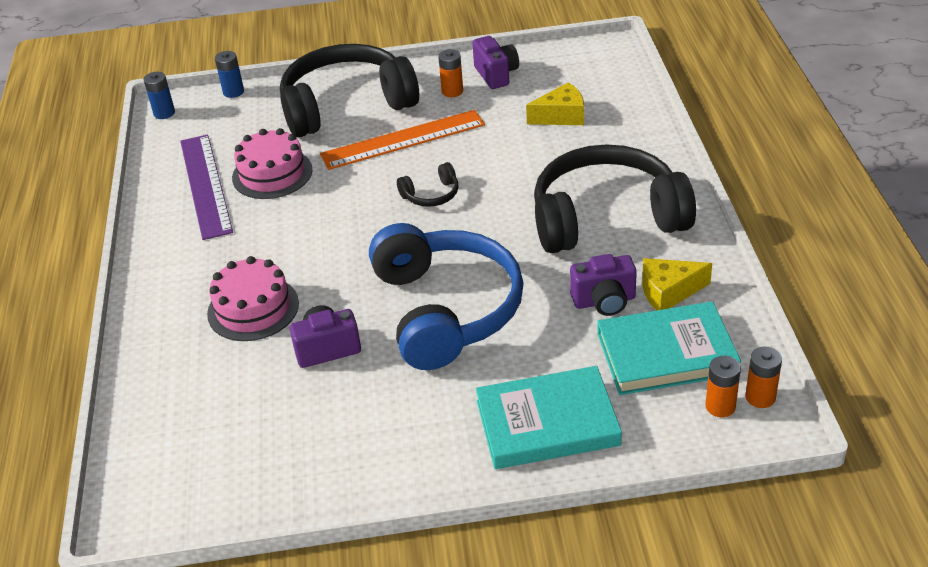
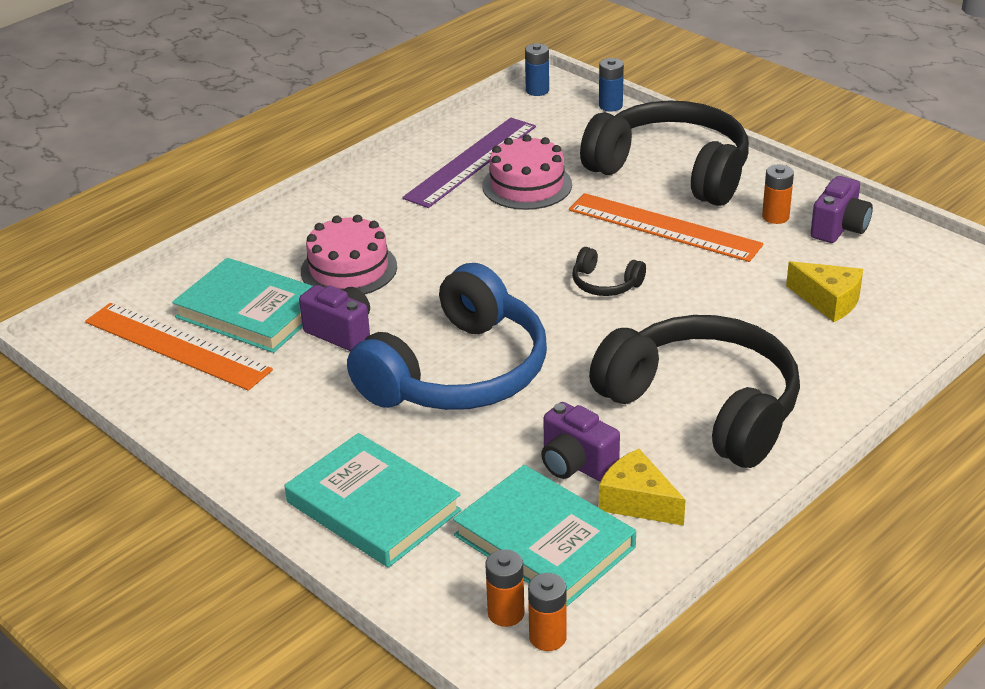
camera: 50 degrees right, 5 degrees down
(227, 453) = (176, 346): none -> orange ruler
(237, 387) = (251, 311): none -> turquoise book

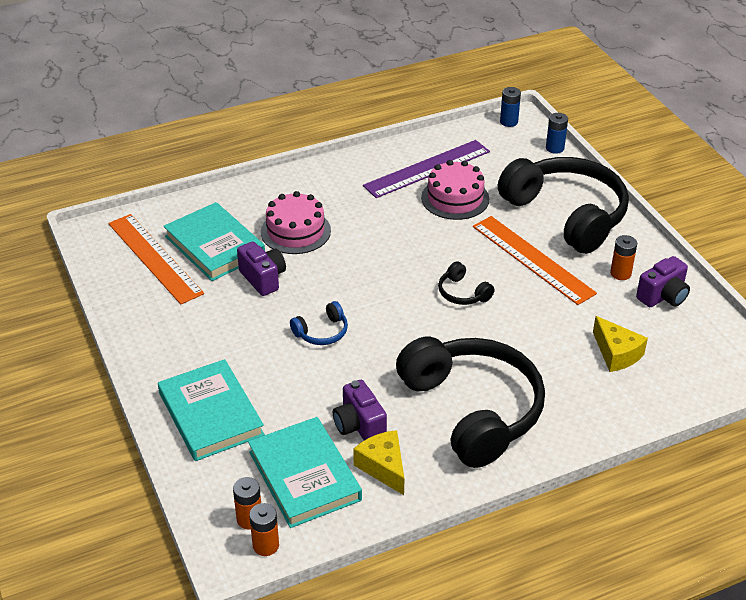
camera: 20 degrees right, 5 degrees up
(458, 372) = (322, 332): blue headphones -> blue headphones, size x0.40

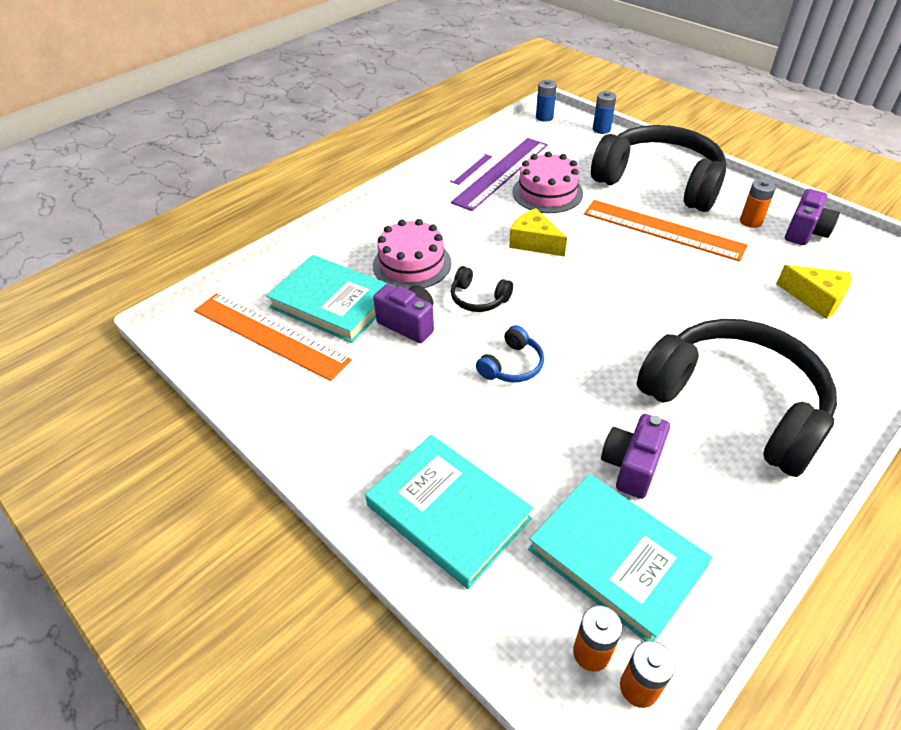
camera: 20 degrees left, 5 degrees up
(359, 426) = (631, 466): purple camera -> purple camera turned 75 degrees clockwise
(383, 467) = (696, 511): yellow cheese -> yellow cheese (534, 242)
(402, 158) = (471, 169): none -> purple ruler
(462, 293) = (624, 280): black headphones -> black headphones (478, 298)

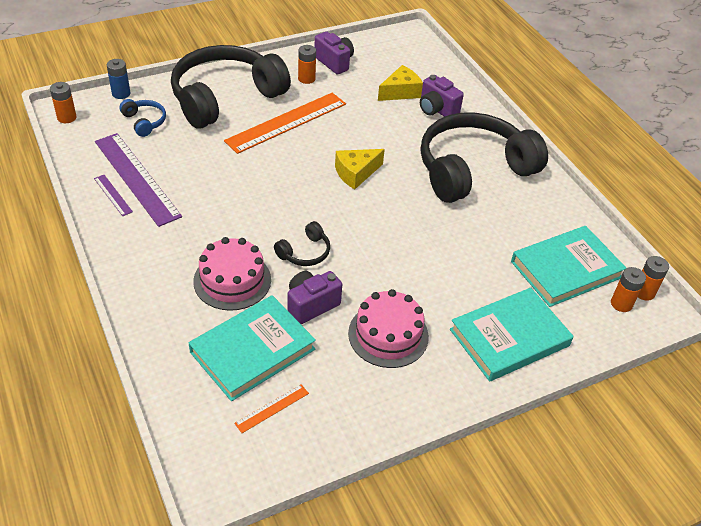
camera: 75 degrees left, 0 degrees up
(269, 335) = (272, 408): orange ruler -> orange ruler, size x0.44
(512, 365) = (389, 259): blue headphones -> blue headphones (144, 122)
(534, 242) = (254, 195): yellow cheese -> yellow cheese (356, 173)
(544, 117) = (66, 117): blue battery -> orange battery
(547, 192) = (191, 162): pink cake -> pink cake (388, 335)
(631, 466) = (503, 235): purple camera -> purple camera (436, 110)

